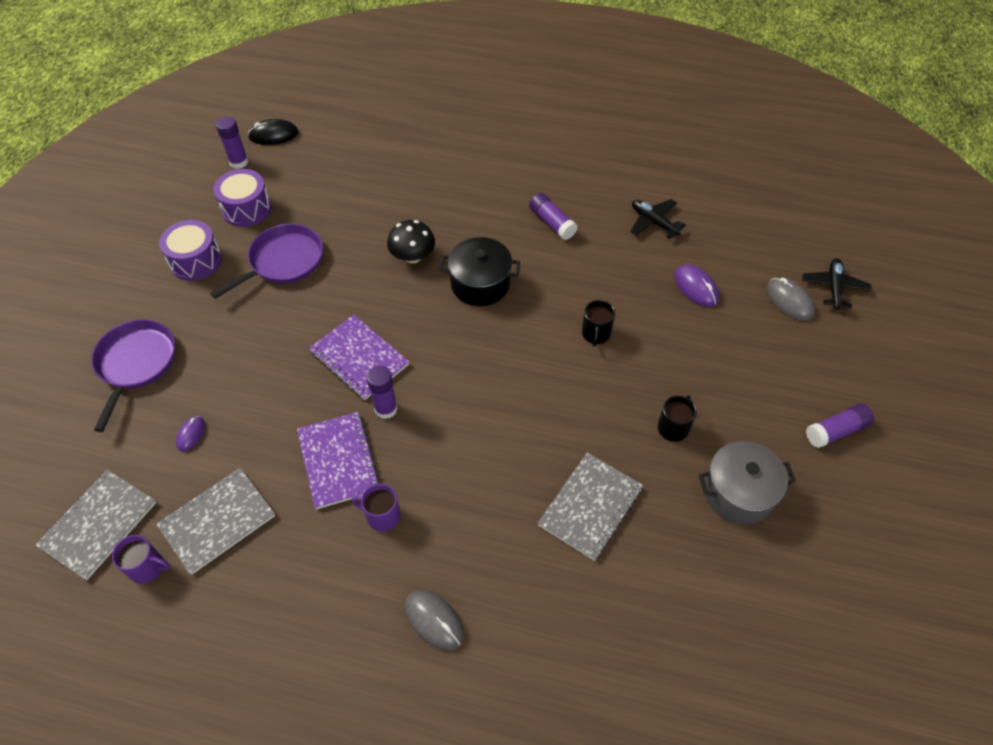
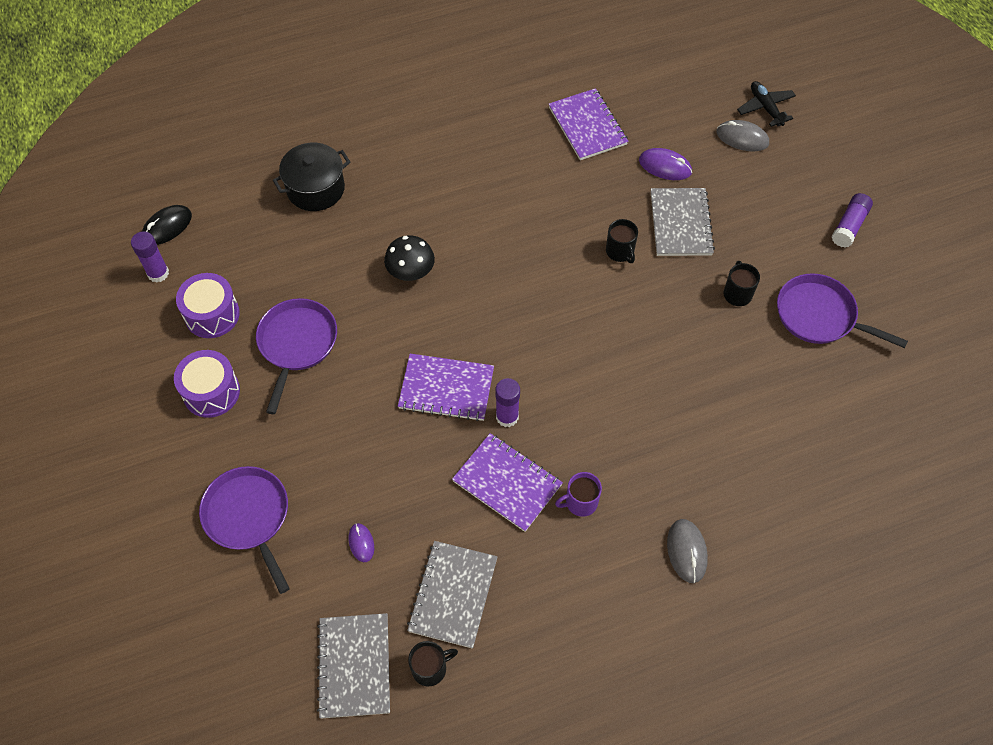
camera: 35 degrees left, 5 degrees up
(147, 567) = (430, 668): purple mug -> black mug
(434, 620) = (686, 551): grey mouse -> grey mouse turned 75 degrees clockwise
(480, 284) = (491, 263): black pot -> black pot (315, 189)
(552, 223) = (504, 173): purple glue stick -> none
(590, 507) = (727, 393): grey notebook -> grey notebook (680, 223)
(653, 222) = (587, 126): black plane -> purple notebook
(738, 493) = (819, 315): grey pot -> purple pan

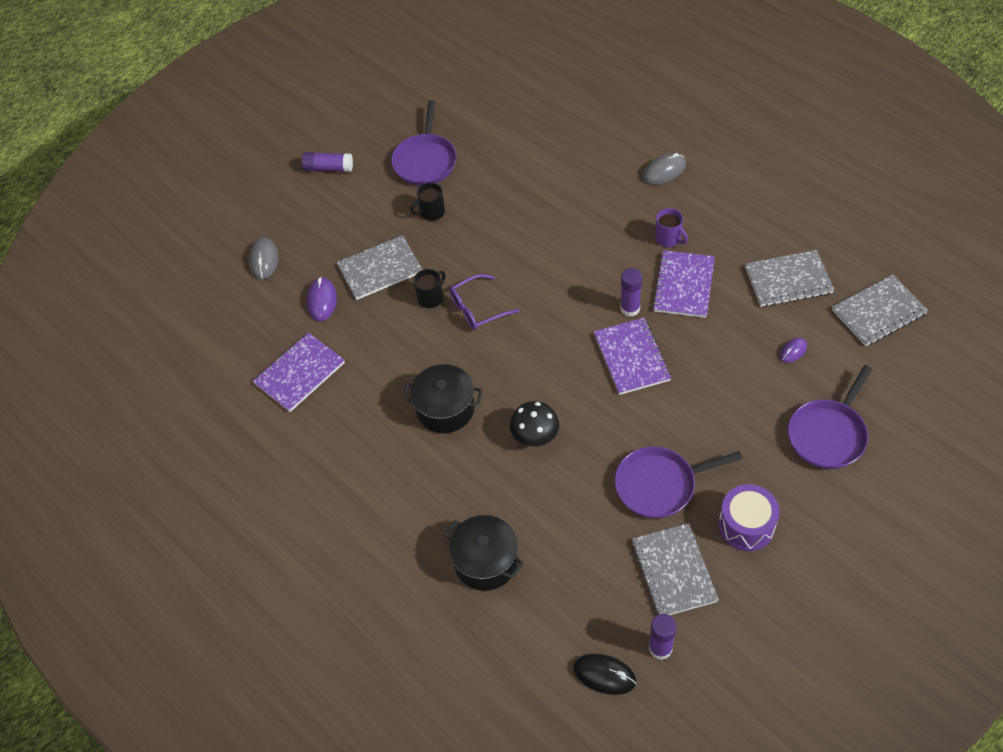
camera: 110 degrees left, 5 degrees down
(212, 314) = (674, 571): purple drum -> grey notebook
(430, 668) = (846, 270): black mug -> none
(482, 216) = (445, 409): none -> black pot
(584, 284) = (477, 308): none -> purple glasses
(765, 108) = (220, 255): black plane -> none

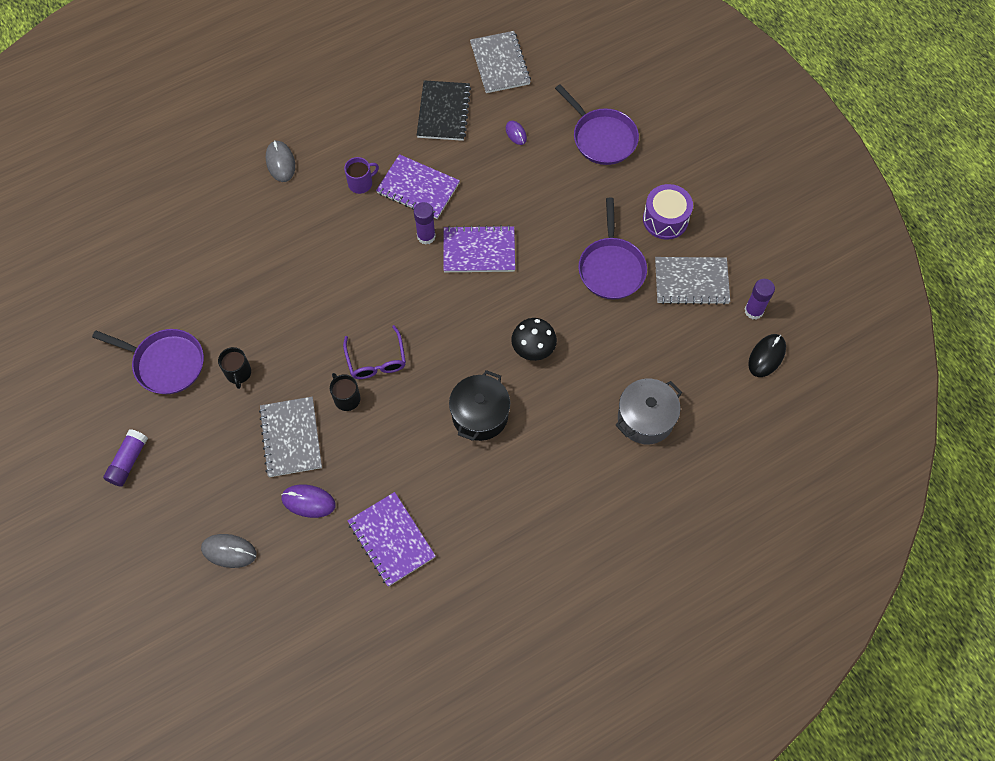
camera: 80 degrees left, 10 degrees up
(485, 562) = (645, 418): black pot -> grey pot
(788, 280) = (443, 112): grey notebook -> black notebook

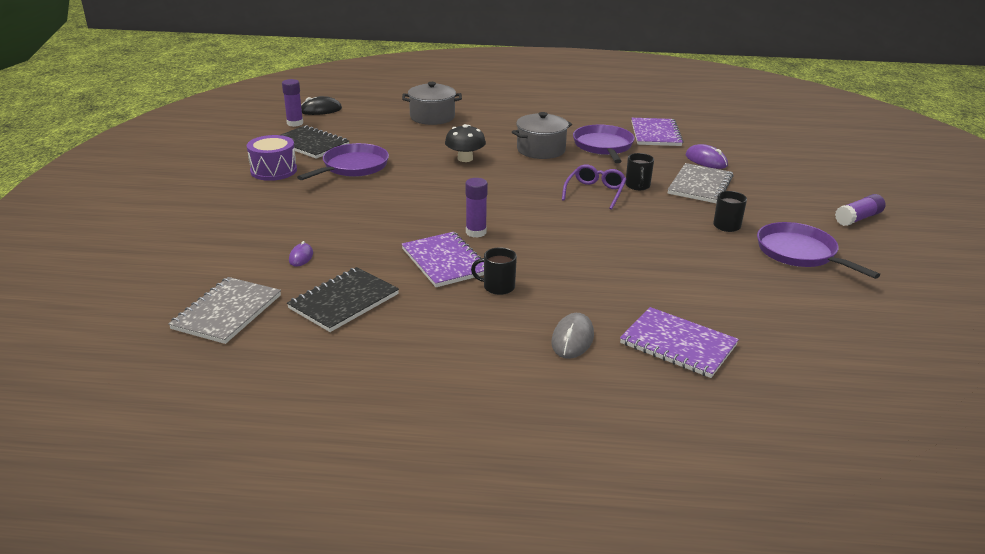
camera: 145 degrees left, 35 degrees down
(229, 551) = (783, 162): grey mouse -> none
(361, 183) = (498, 287): purple mug -> black mug
(479, 251) = (441, 209): purple notebook -> purple notebook (678, 344)
(480, 415) = (541, 150): black pot -> grey pot
(602, 138) = (235, 224): purple pan -> purple pan (603, 146)
(691, 282) = (310, 144): grey notebook -> black notebook

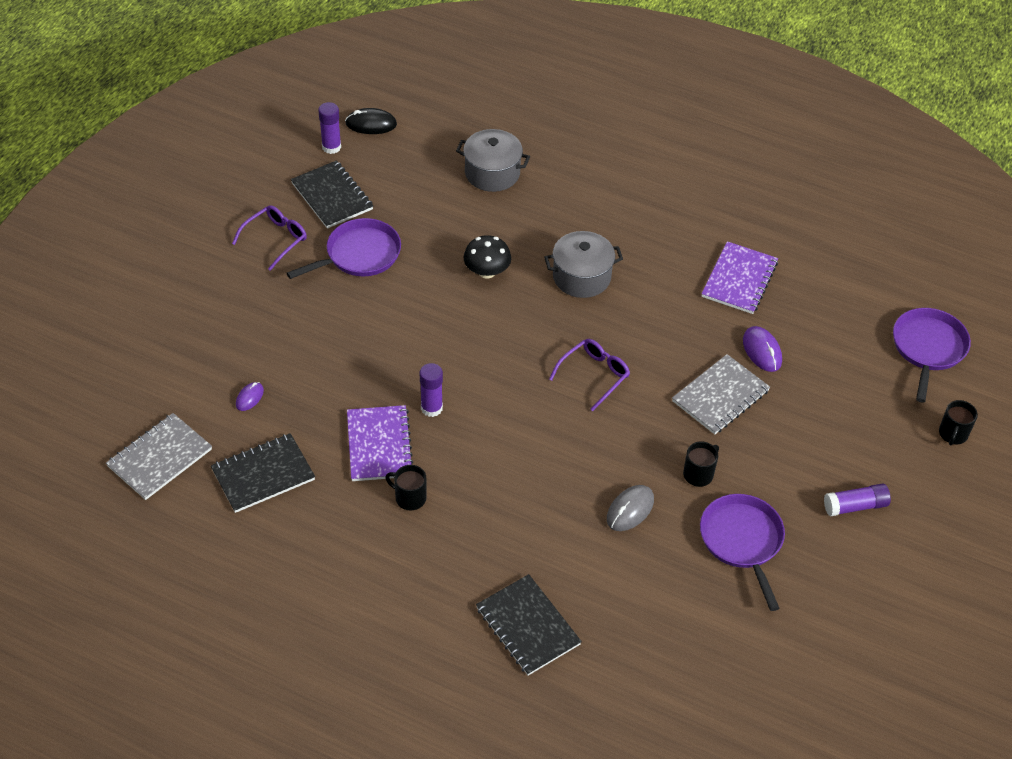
camera: 20 degrees right, 20 degrees up
(273, 170) = (275, 239): purple drum -> purple glasses
(572, 339) = (438, 589): grey mouse -> grey mouse (630, 510)
(603, 146) = (659, 289): purple pan -> purple pan (928, 348)
(637, 186) = (649, 377): black mug -> black mug (953, 434)
(678, 344) = (528, 626): purple notebook -> black notebook

